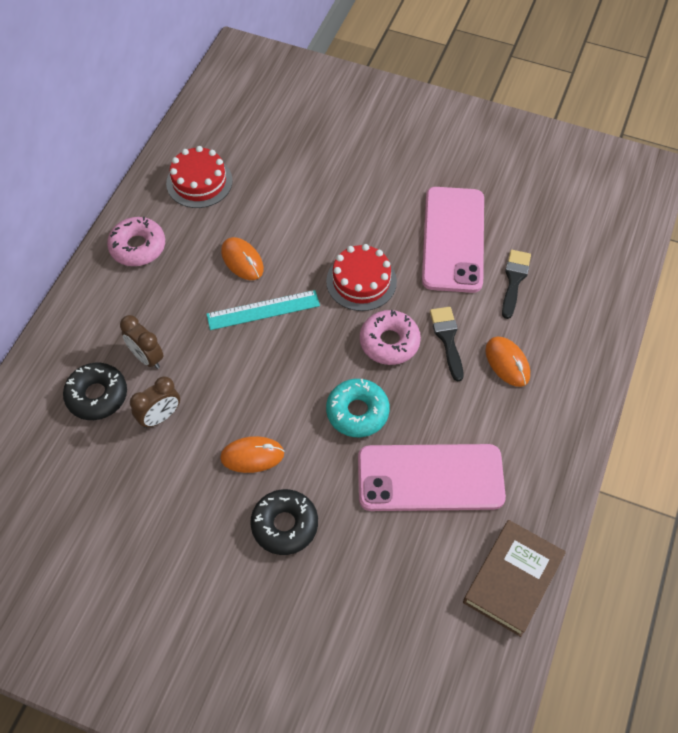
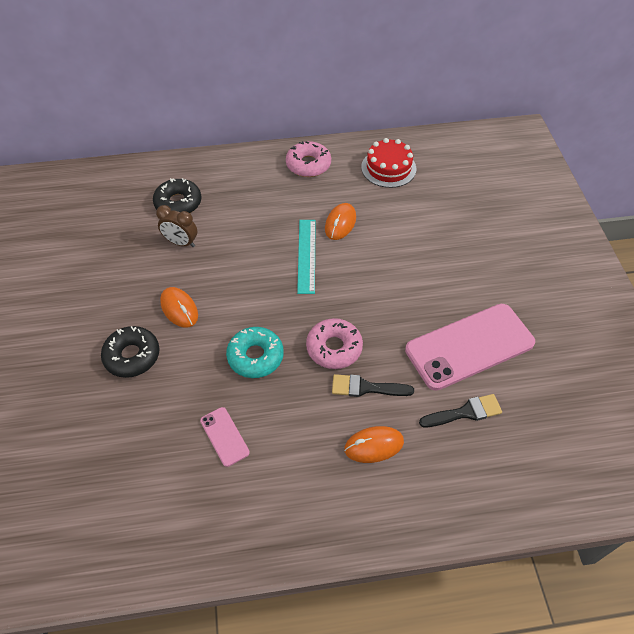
camera: 60 degrees right, 5 degrees down
(147, 357) = (223, 213): brown clock -> none
(263, 310) = (307, 255): turquoise ruler -> turquoise ruler turned 45 degrees clockwise
(361, 281) = (377, 302): red cake -> none
(430, 478) = (224, 436): pink phone -> pink phone, size x0.45
(447, 339) = (366, 388): black brush -> black brush turned 135 degrees counterclockwise
(507, 363) = (374, 445): orange mouse -> orange mouse turned 45 degrees clockwise
(512, 579) = (159, 547): brown book -> none

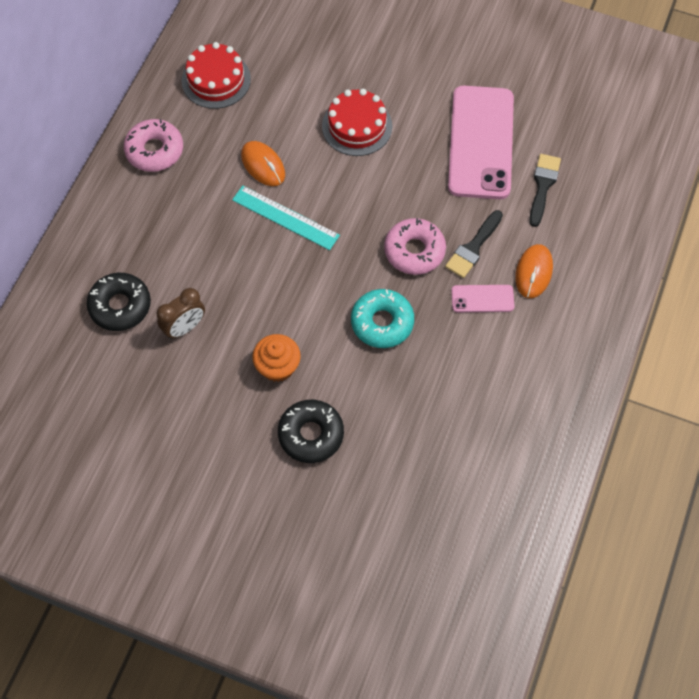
camera: 60 degrees left, 10 degrees up
(179, 309) = (277, 366): orange mouse -> orange cupcake
(224, 436) = (454, 388): pink phone -> pink phone (482, 299)
(416, 260) = (357, 126): none -> red cake

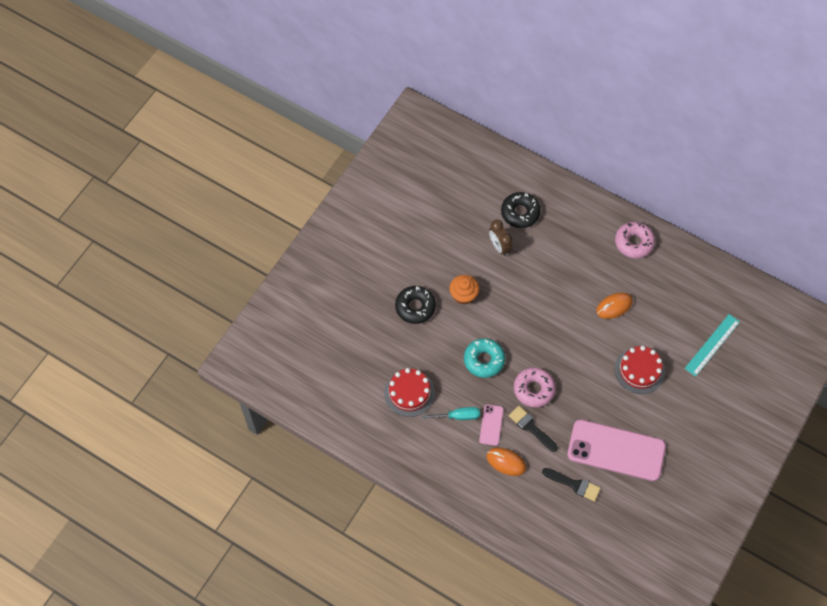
camera: 100 degrees right, 0 degrees up
(216, 80) = (689, 286): red cake -> red cake (409, 393)
(285, 217) = (571, 314): turquoise ruler -> turquoise ruler (712, 345)
(479, 344) = (458, 416): none -> turquoise screwdriver

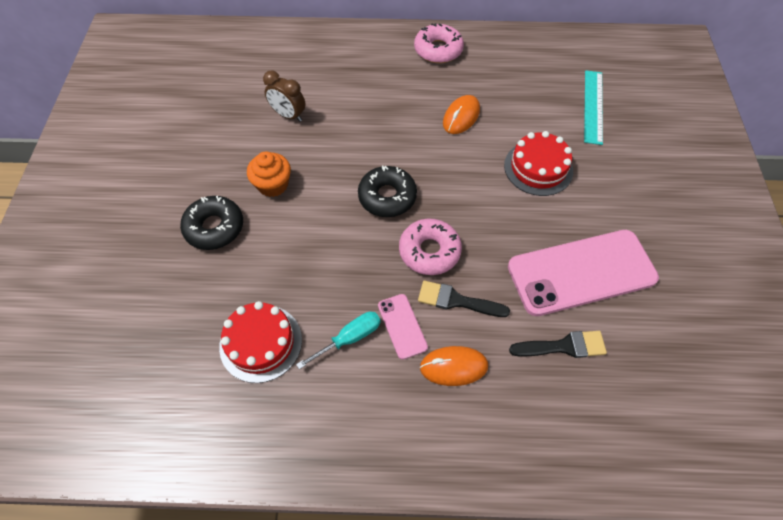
camera: 30 degrees left, 5 degrees down
(484, 360) = (343, 248): turquoise donut -> none
(520, 213) = (293, 73): black donut -> black donut (387, 197)

